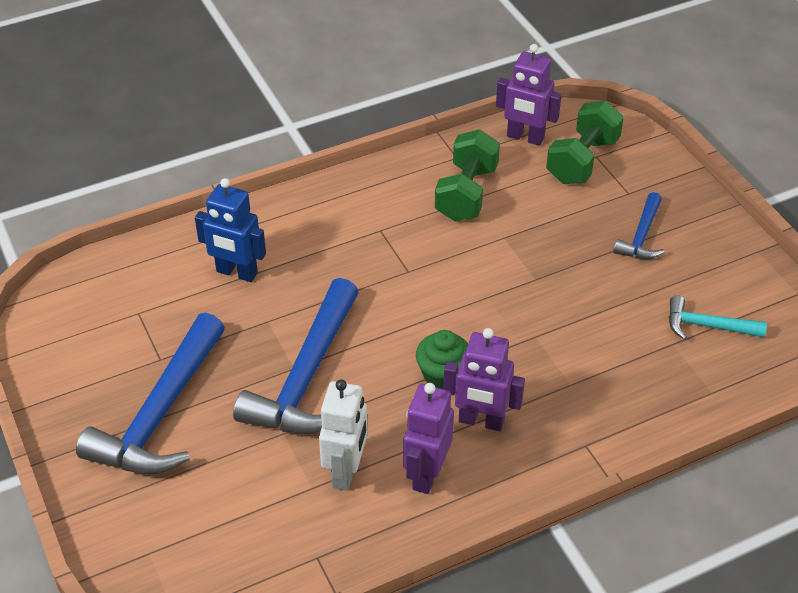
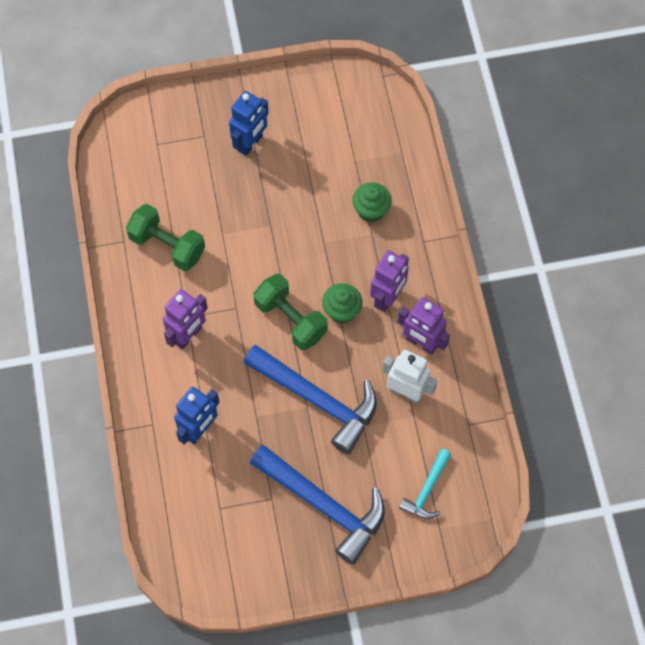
camera: 75 degrees left, 20 degrees up
(525, 137) = (118, 186): purple robot -> purple robot (188, 335)
(582, 161) = (159, 155): green dumbbell -> green dumbbell (290, 319)
(605, 376) = (371, 210): none -> green cupcake
(641, 236) = (250, 143): blue hammer -> blue robot
(707, 326) = (346, 134): turquoise hammer -> turquoise hammer (427, 490)

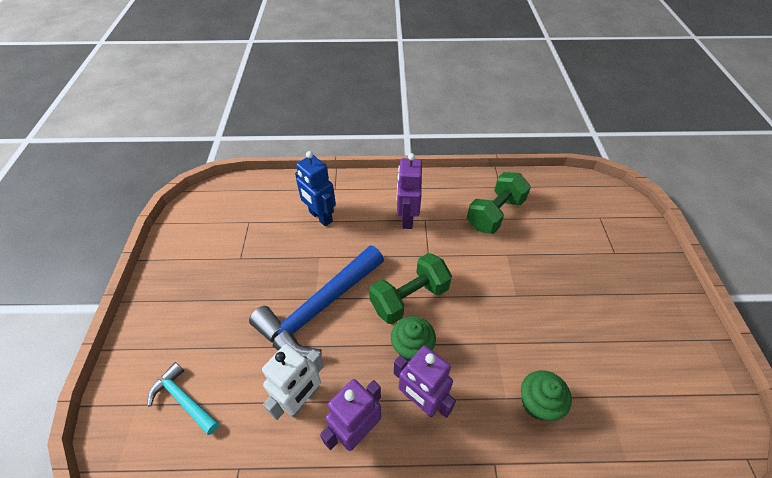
camera: 100 degrees right, 15 degrees down
(188, 335) = (407, 218): purple robot -> purple robot turned 45 degrees clockwise
(250, 143) = (613, 290): blue robot -> none
(323, 505) = (215, 297): blue hammer -> none

